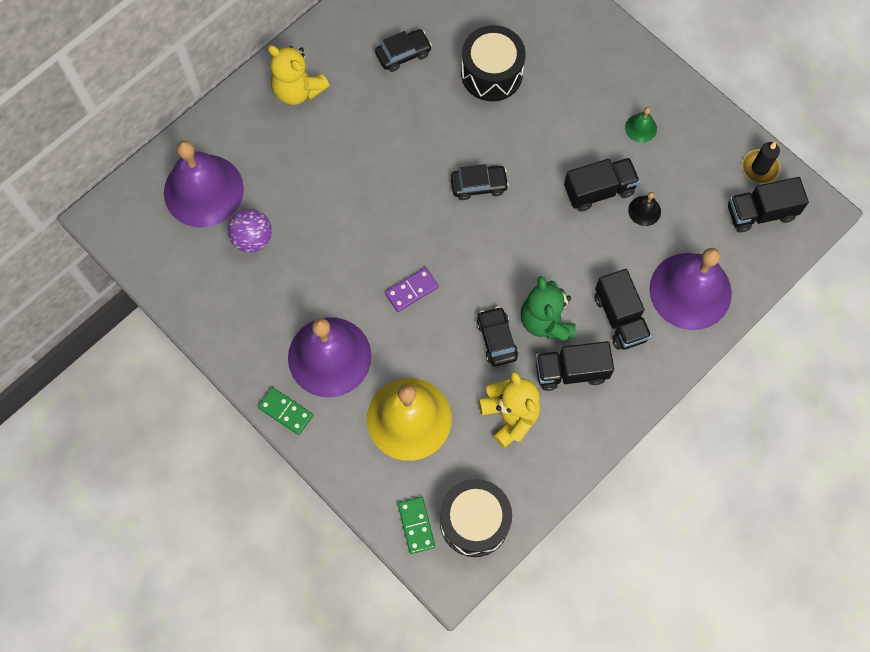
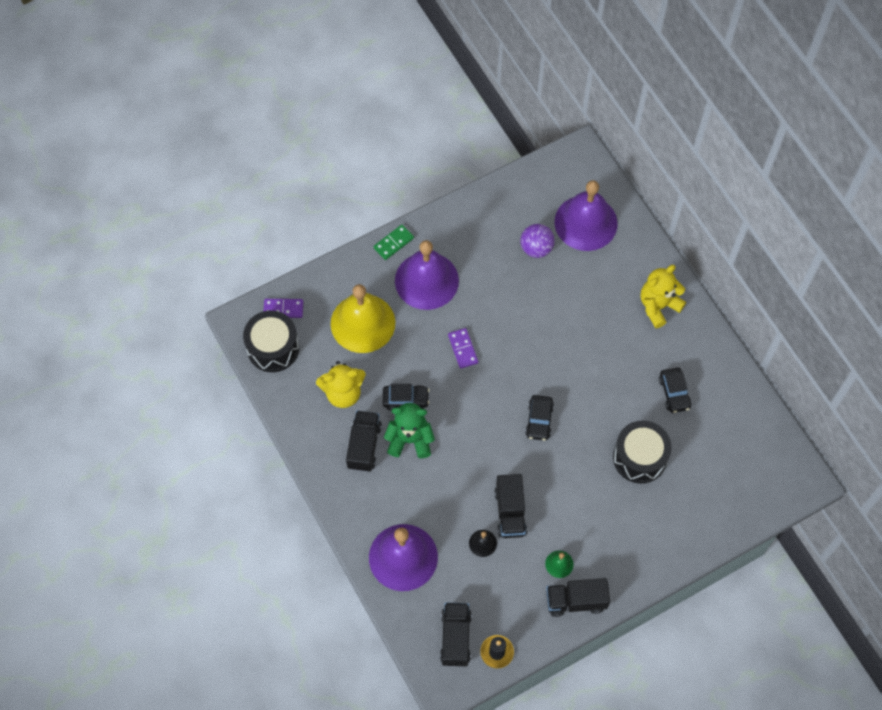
camera: 105 degrees right, 5 degrees down
(416, 525) = (283, 309): green domino -> purple domino
(620, 317) = (396, 495): black truck -> black truck (575, 601)

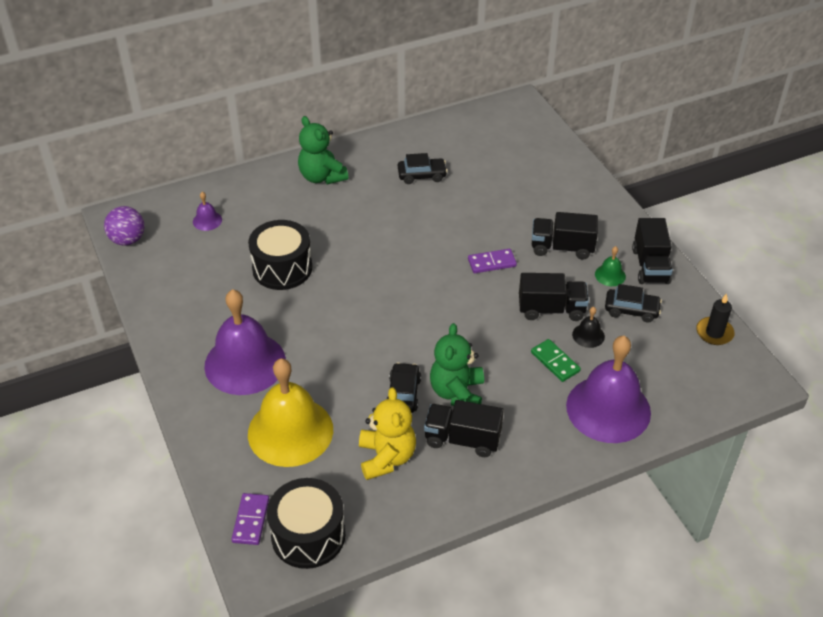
camera: 85 degrees left, 20 degrees down
(393, 243) = (183, 392): green domino -> green domino (555, 362)
(455, 638) = (702, 367): black truck -> black truck (562, 248)
(463, 349) = (344, 335): purple domino -> purple domino (492, 263)
(536, 248) = (228, 262): purple ball -> purple ball (128, 240)
(539, 420) = (443, 277): black car -> black car (631, 310)
(586, 222) = (207, 220): purple bell -> purple bell, size x0.41
(639, 457) = (491, 206): black drum -> black drum (282, 268)
(658, 306) = (322, 177): yellow teddy bear -> green teddy bear

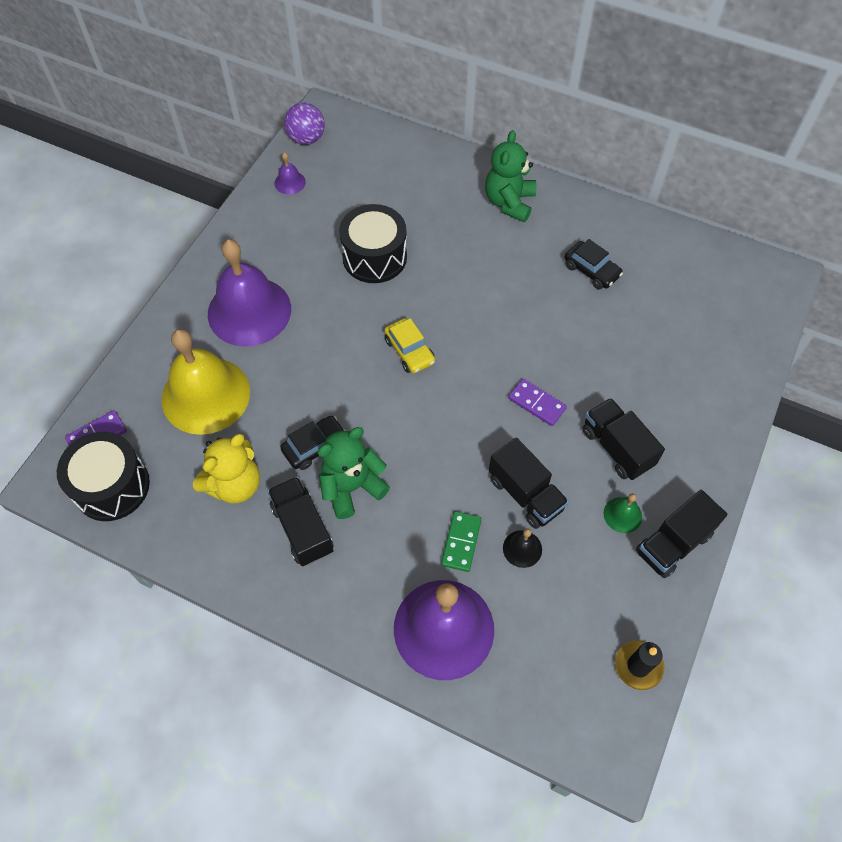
camera: 50 degrees right, 15 degrees up
(207, 220) = (377, 169): purple bell -> purple bell (290, 182)
(382, 298) = (409, 351): none -> yellow car
(631, 310) = (593, 565): black car -> none

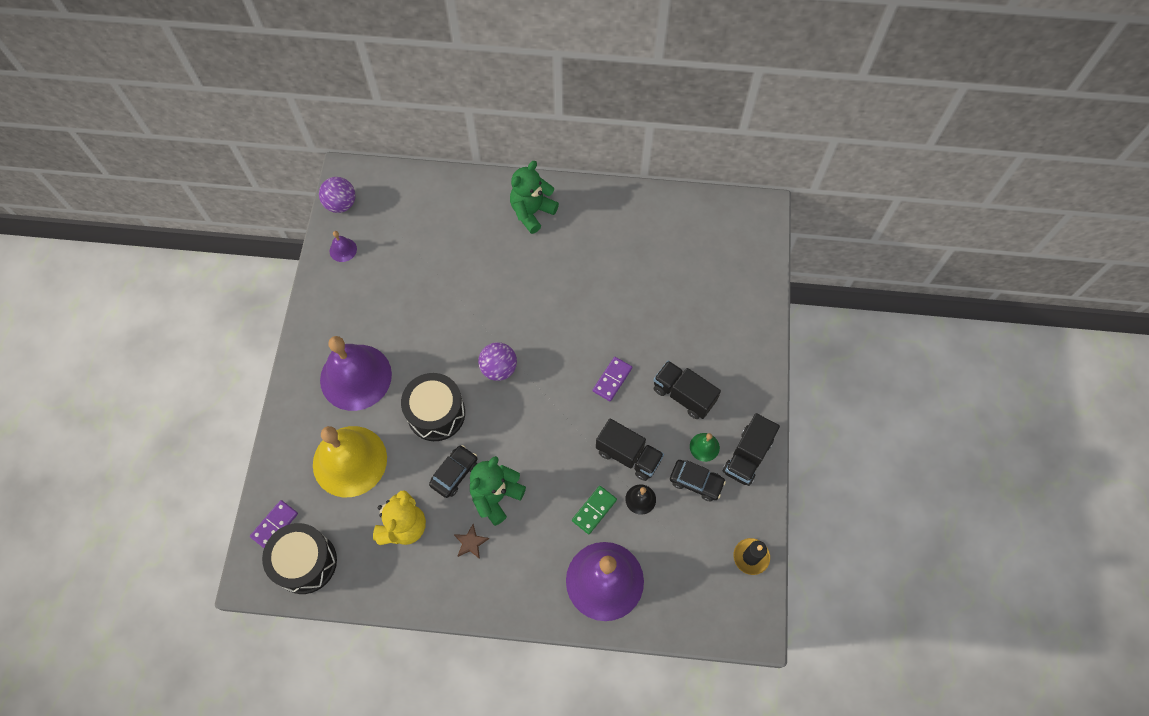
camera: 20 degrees left, 5 degrees up
(302, 529) = (470, 543): black truck -> brown star
(374, 257) = (440, 296): black drum -> black drum (436, 413)
(409, 351) = (499, 368): yellow car -> purple ball
(461, 542) = (594, 510): green domino -> green domino turned 45 degrees clockwise
(509, 202) = (532, 212): green teddy bear -> green teddy bear turned 45 degrees clockwise
(536, 403) = (612, 380): purple domino -> purple domino turned 75 degrees counterclockwise
(591, 270) = (617, 252): black car -> black car (696, 482)

